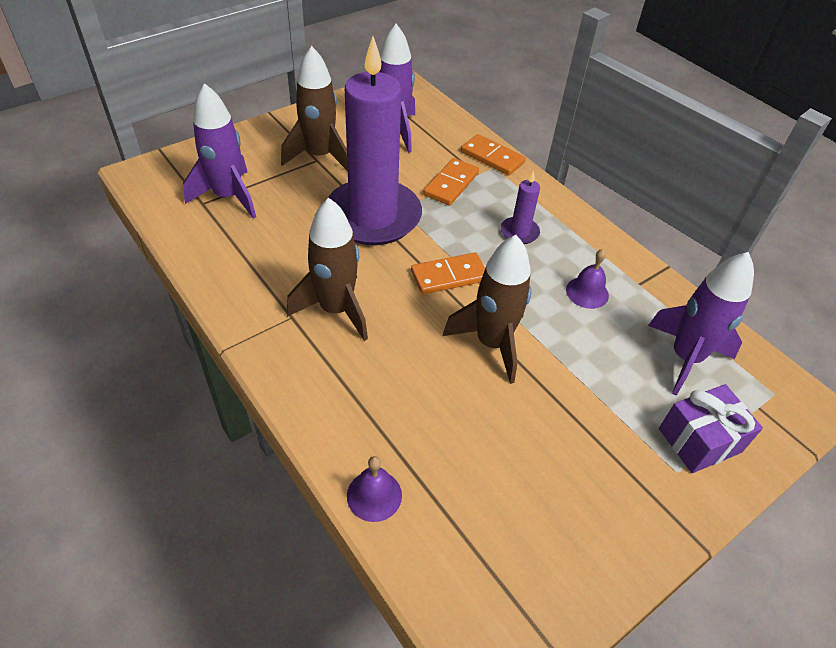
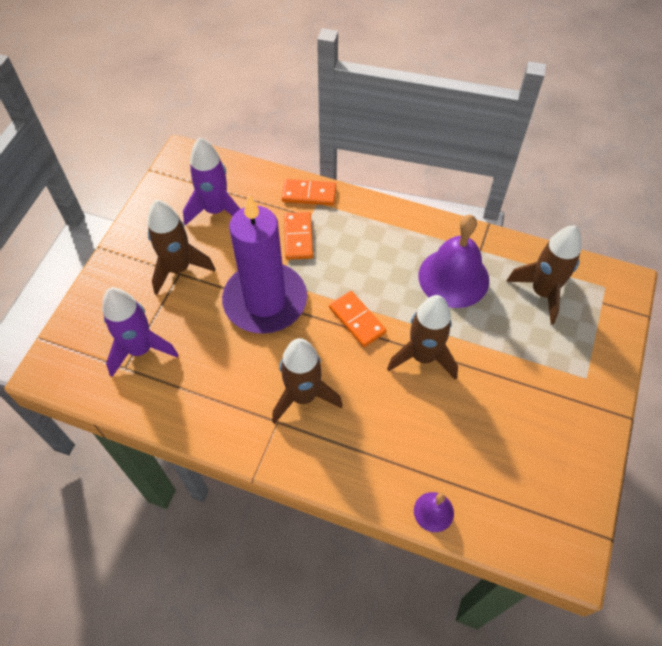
camera: 30 degrees left, 10 degrees up
(449, 276) = (357, 320): orange domino -> orange domino turned 75 degrees counterclockwise
(519, 232) = (376, 253): purple candle -> none
(587, 292) = (453, 277): purple bell -> purple bell, size x2.10
(685, 358) = (542, 292): purple rocket -> brown rocket
(699, 440) = (585, 348): purple gift -> none

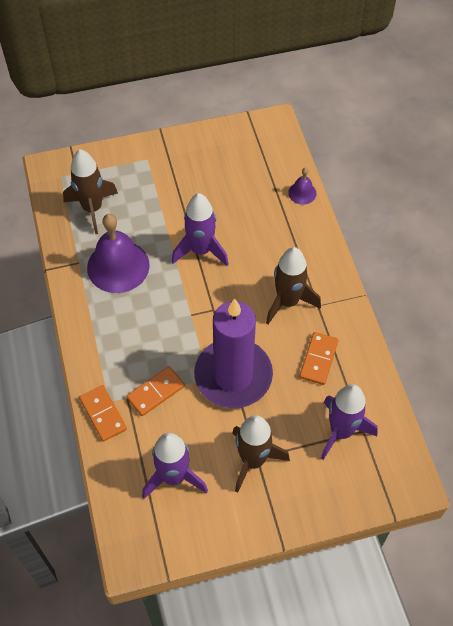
camera: 125 degrees left, 0 degrees up
(357, 320) = (202, 305): orange domino -> orange domino (318, 359)
(423, 356) = (201, 250): brown rocket -> purple rocket

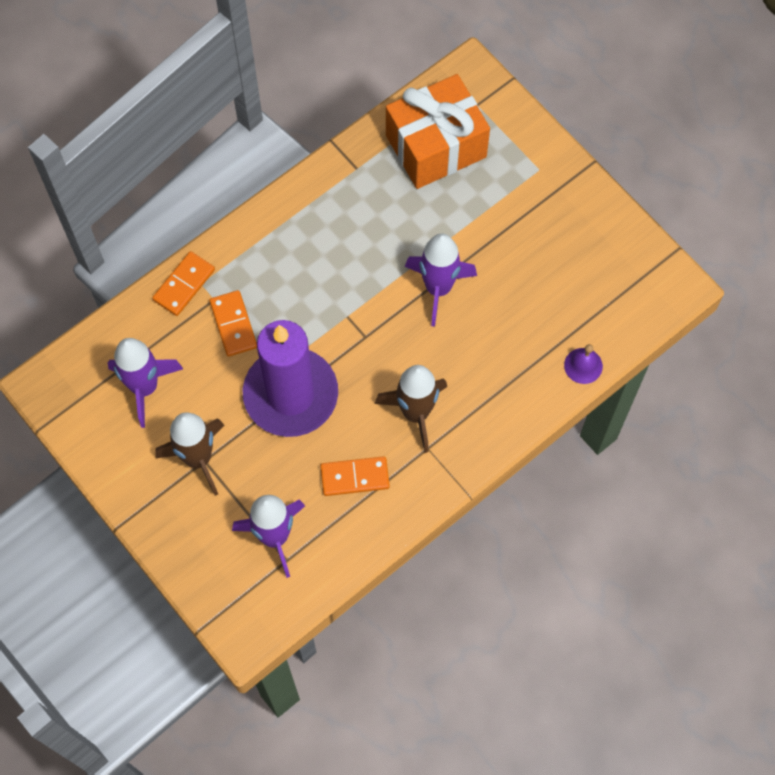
camera: 65 degrees right, 10 degrees up
(92, 209) = (436, 146): brown rocket -> orange gift
(118, 266) = (372, 211): purple bell -> none
(156, 392) = (233, 324): orange domino -> orange domino turned 45 degrees clockwise

